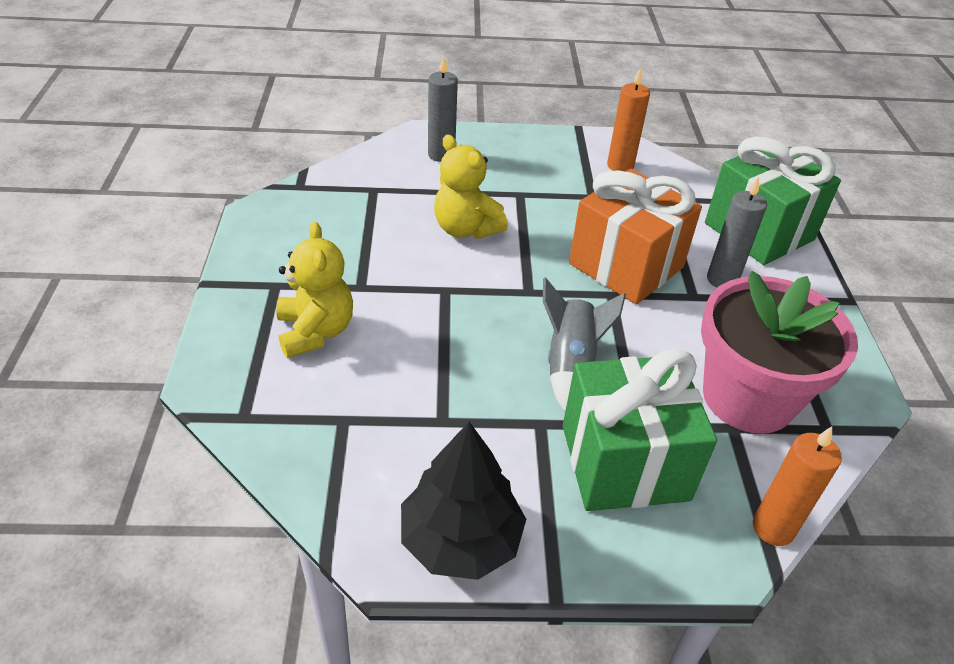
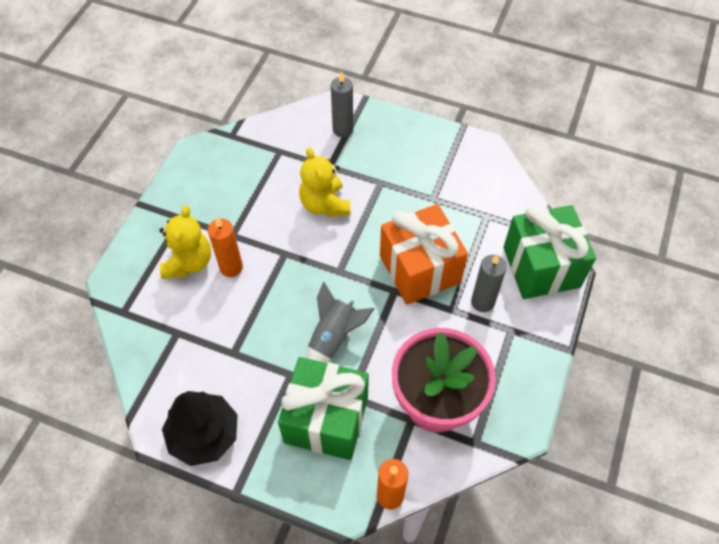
camera: 25 degrees right, 15 degrees up
(620, 166) = (472, 174): orange candle -> orange candle (231, 267)

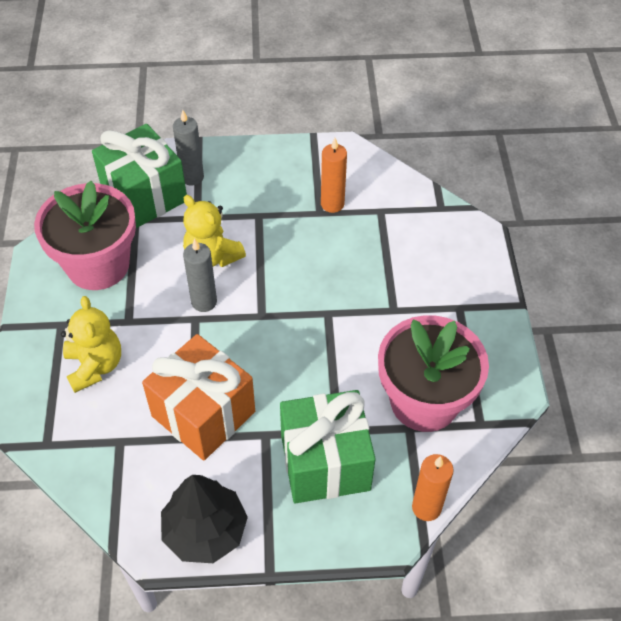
camera: 25 degrees left, 5 degrees down
(231, 267) = (145, 354): orange candle -> orange candle (332, 204)
(232, 179) = (98, 265): none -> pink flower pot
(334, 338) = (291, 382): grey rocket -> none
(420, 269) = (342, 283): orange gift -> orange gift (203, 414)
(482, 302) = (419, 292): grey candle -> grey candle (204, 302)
(541, 267) = (456, 240): green gift -> green gift (144, 196)

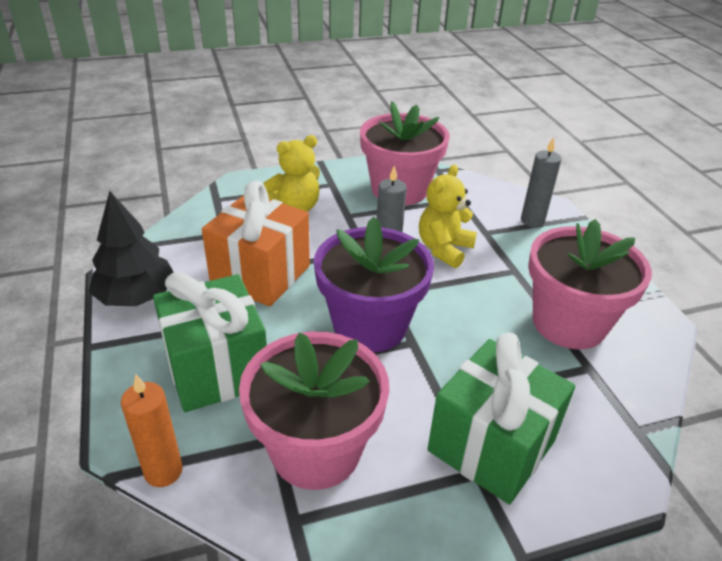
camera: 75 degrees right, 15 degrees down
(144, 196) = (490, 199): green gift -> green gift (491, 445)
(300, 338) = (370, 325): none -> purple flower pot
(332, 204) = (568, 323): orange candle -> pink flower pot

